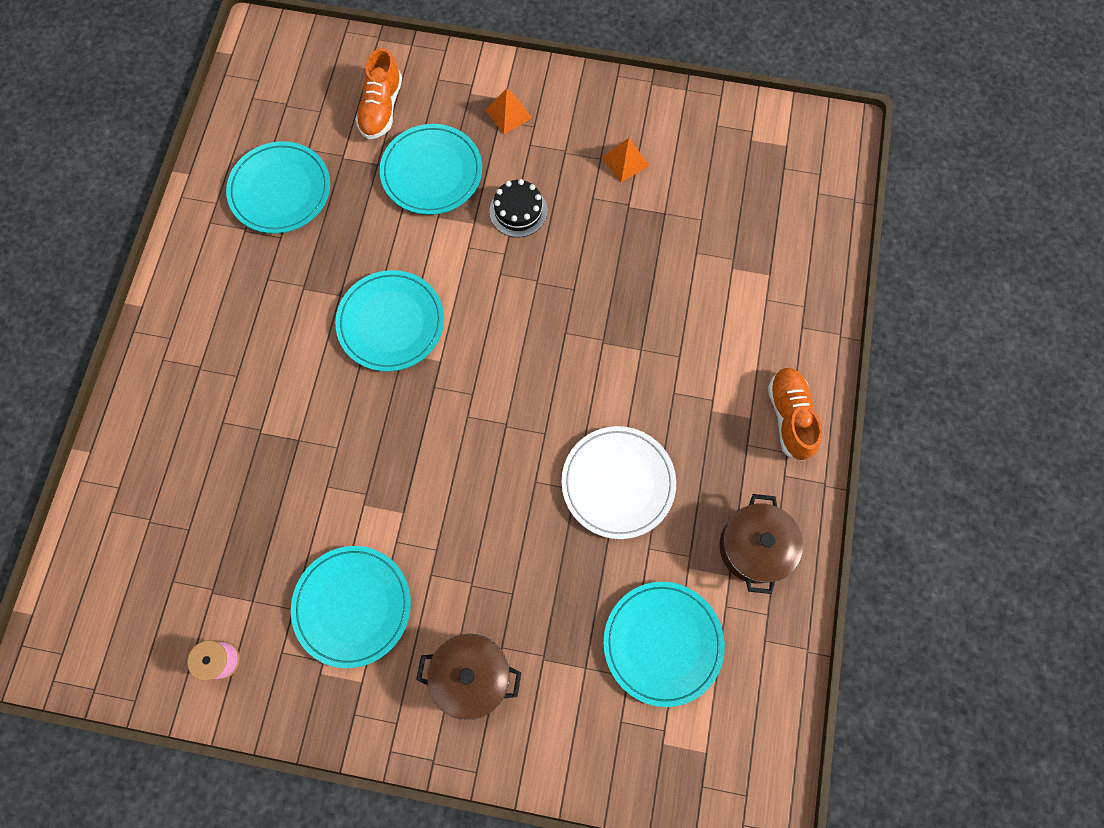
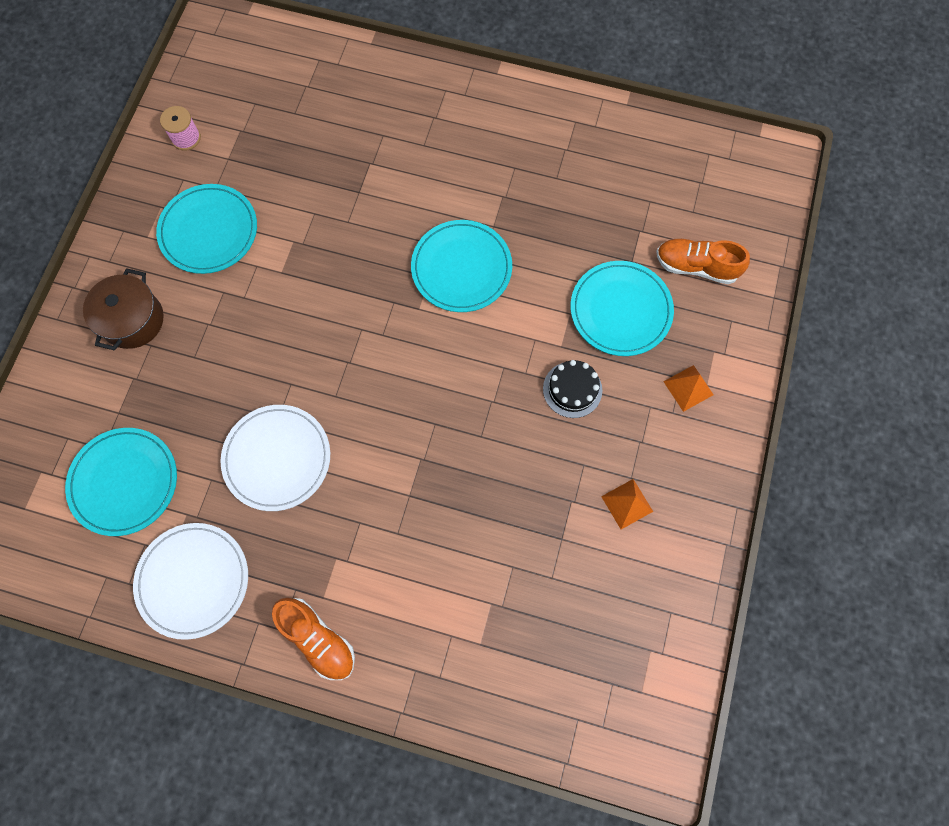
camera: 95 degrees right, 0 degrees up
(280, 190) = (606, 178): turquoise plate -> none
(754, 547) = (193, 580): brown pot -> white plate
(789, 417) = (318, 639): orange shoe -> orange shoe turned 45 degrees clockwise

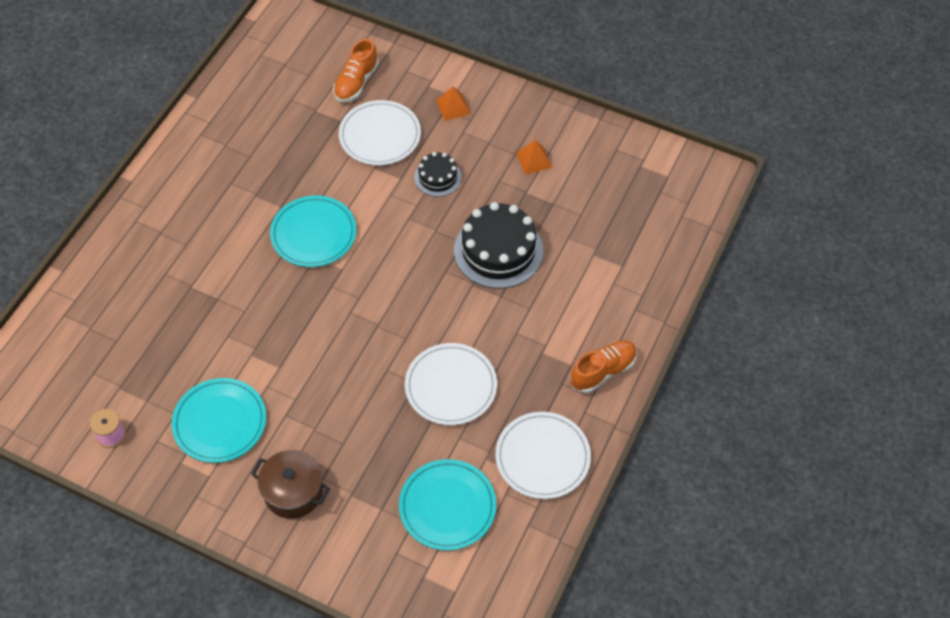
camera: 80 degrees left, 15 degrees down
(476, 481) = (498, 250): none -> black cake
(620, 310) = (380, 135): turquoise plate -> white plate

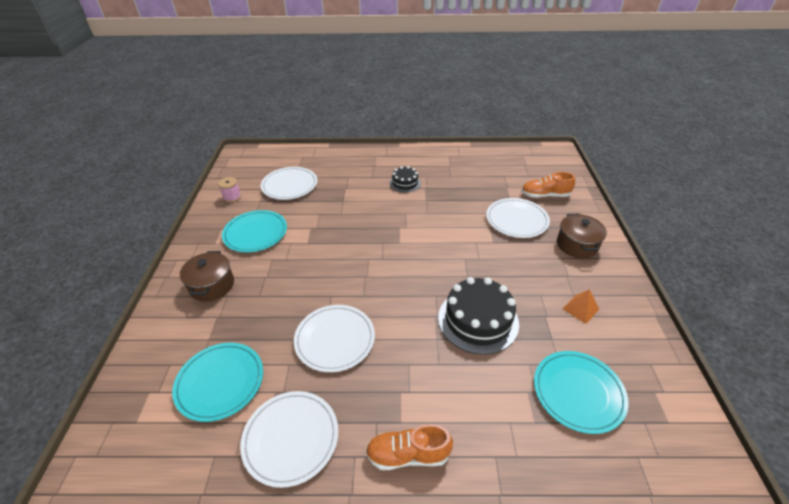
camera: 65 degrees right, 15 degrees down
(133, 353) = (289, 185): none -> white plate
(313, 234) = (417, 220): turquoise plate -> turquoise plate (578, 392)
(437, 177) = (511, 260): black cake -> black cake (405, 183)
(453, 107) = (577, 245): orange pyramid -> brown pot
(603, 371) = (408, 454): orange shoe -> orange shoe turned 150 degrees clockwise

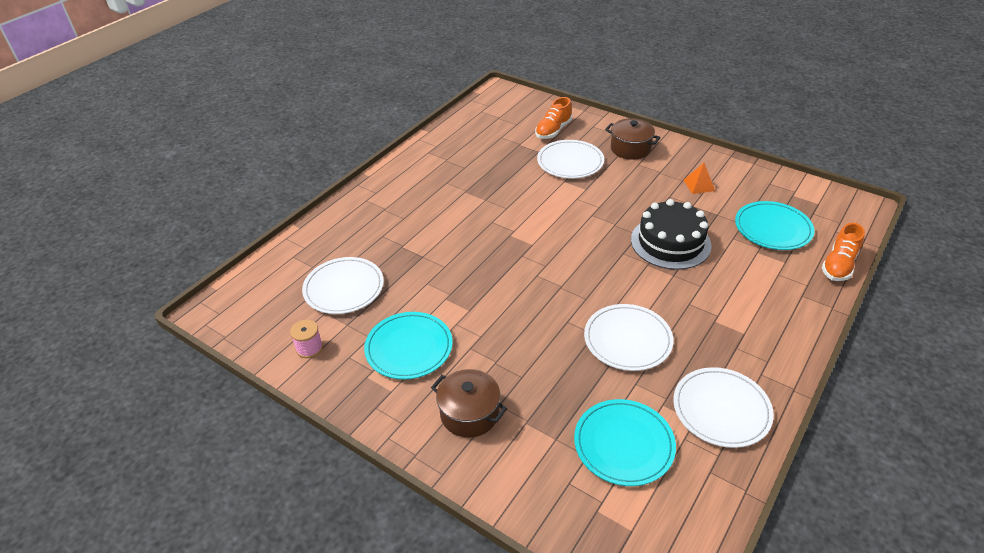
camera: 55 degrees left, 0 degrees up
(405, 183) = (441, 200): black cake -> none
(408, 454) = (776, 341): orange shoe -> orange shoe (839, 265)

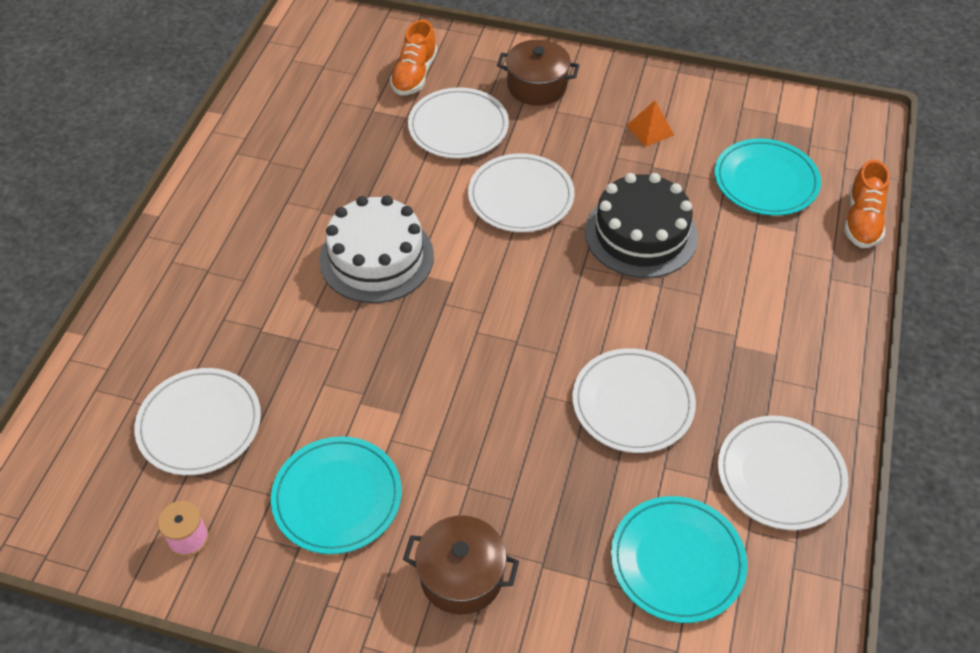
camera: 20 degrees left, 10 degrees up
(489, 222) = (376, 257): none -> white cake
(596, 206) = (521, 196): none -> white plate

